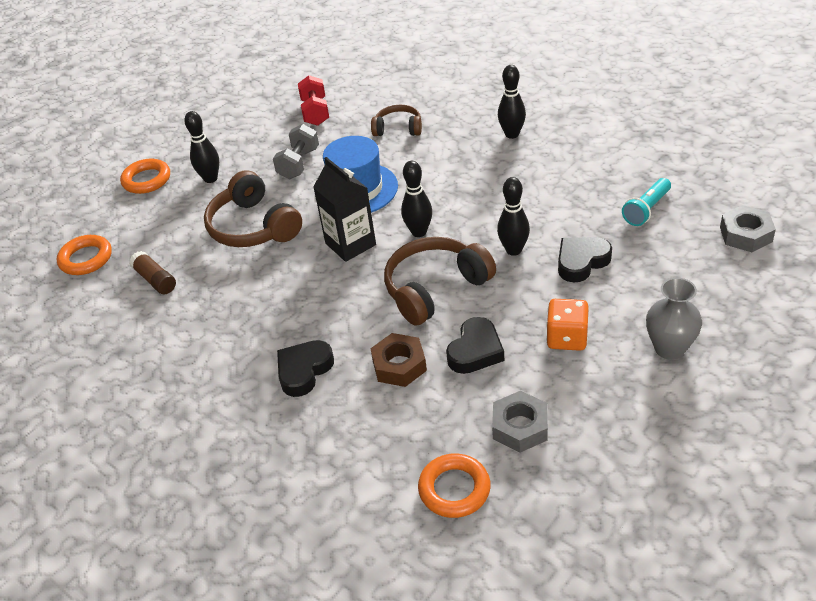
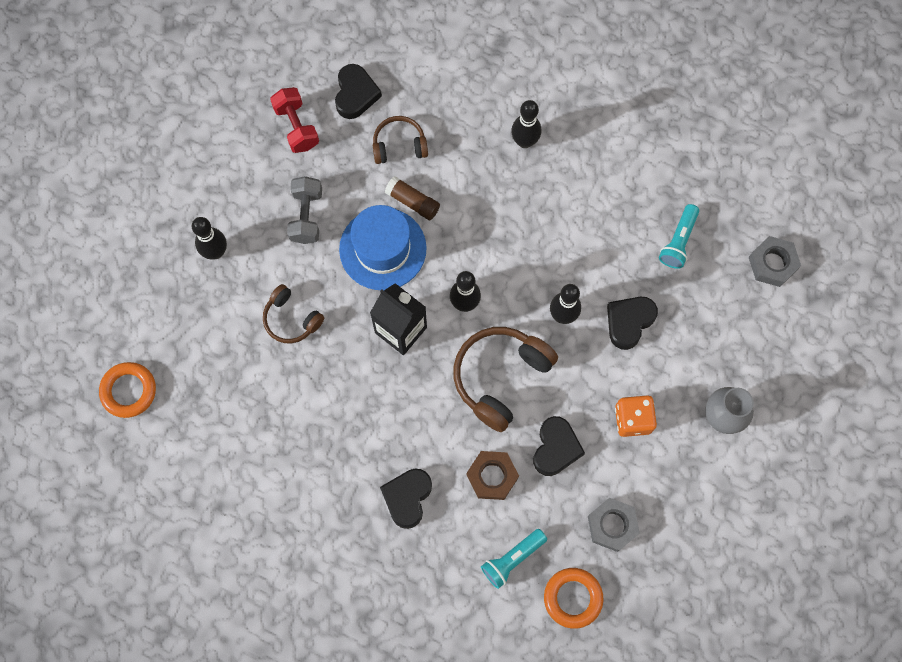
camera: 20 degrees left, 30 degrees up
(147, 180) = (143, 263): orange ring -> none
(155, 280) = (217, 409): brown glue stick -> brown glue stick (412, 202)
(253, 226) = (291, 319): brown headphones -> brown headphones, size x0.59
(373, 98) = (355, 94): none -> black heart
(396, 441) = (512, 559): none -> turquoise flashlight

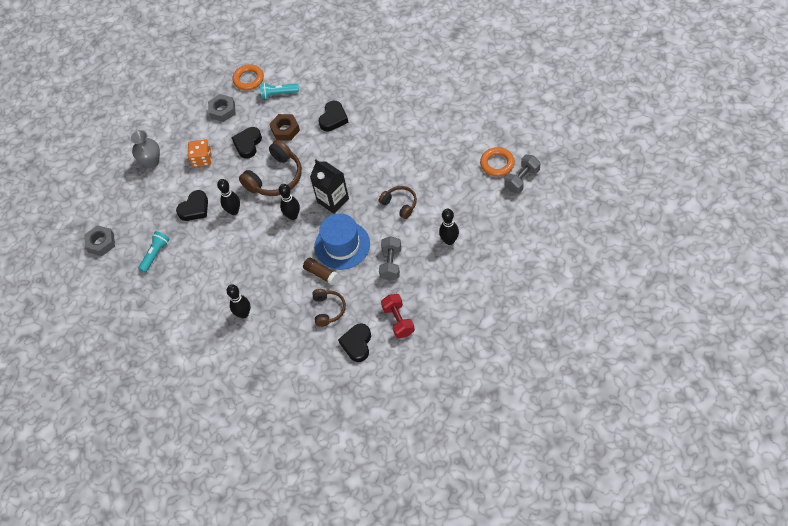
camera: 170 degrees left, 15 degrees down
(92, 358) = (522, 179): none -> grey dumbbell
(399, 145) = (328, 310): brown headphones -> brown headphones turned 90 degrees counterclockwise
(512, 559) = (278, 94): turquoise flashlight -> turquoise flashlight turned 150 degrees counterclockwise

